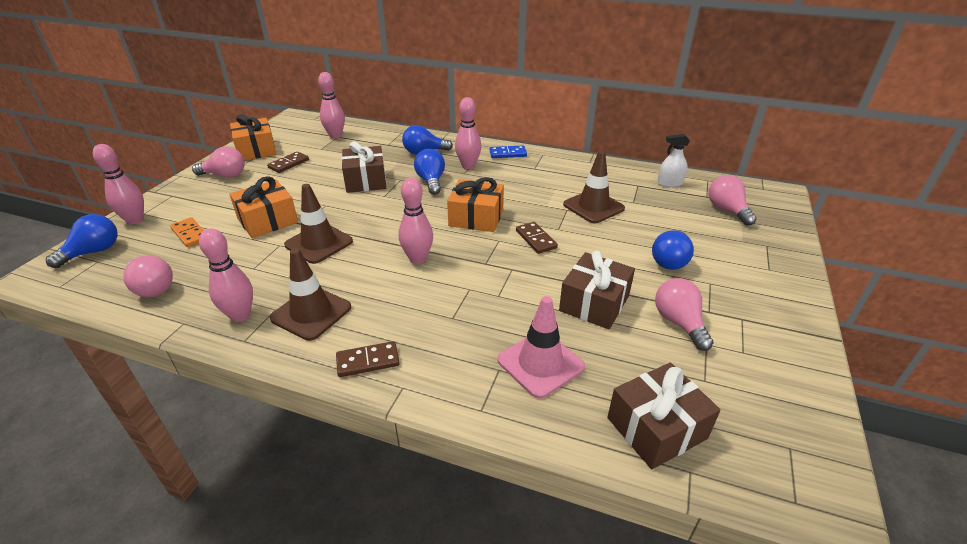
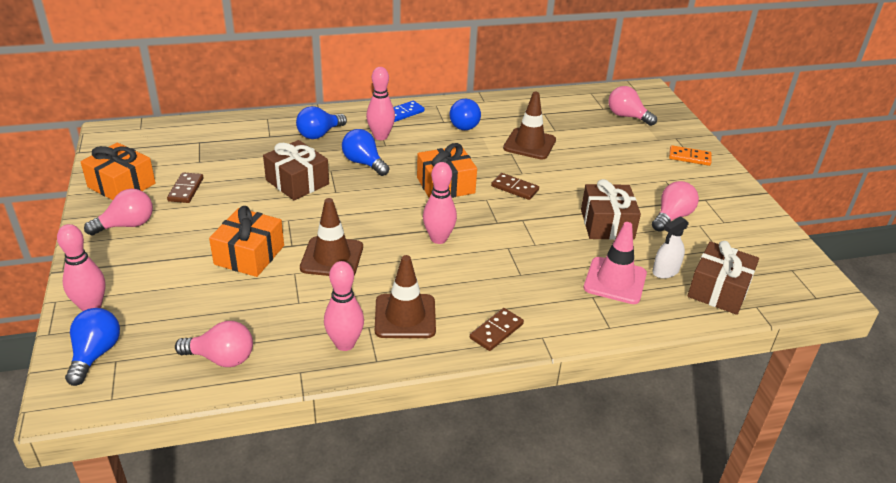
camera: 35 degrees left, 0 degrees up
(190, 234) = (182, 297): orange domino -> orange domino (689, 157)
(335, 136) = (196, 142): pink bowling pin -> none
(669, 183) = (566, 104): white spray bottle -> white spray bottle (665, 271)
(670, 261) = (626, 172): blue light bulb -> blue light bulb (463, 124)
(679, 323) = (672, 217): pink light bulb -> pink light bulb turned 90 degrees clockwise

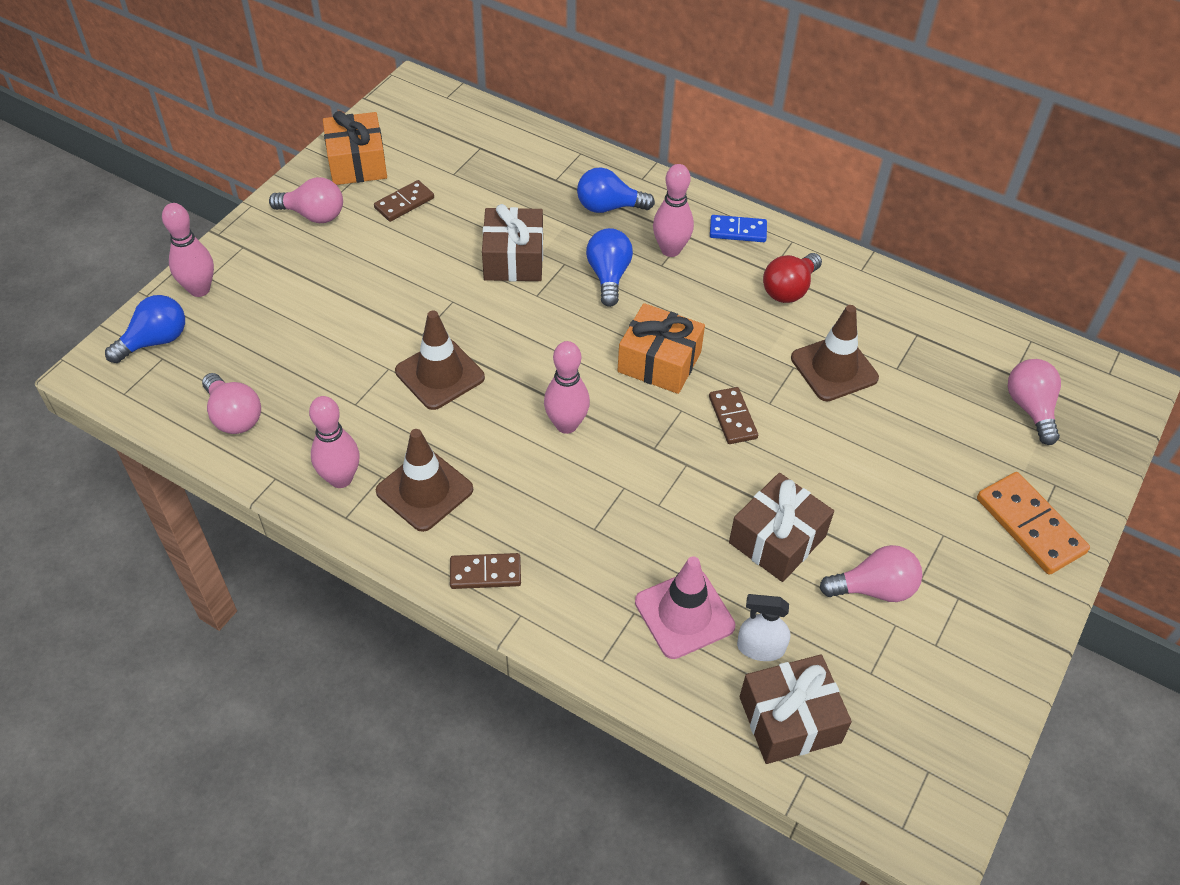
camera: 45 degrees right, 15 degrees up
(249, 255) = (373, 320): orange gift -> none
(463, 124) = (789, 289): blue light bulb -> red light bulb
(689, 157) = (1030, 525): orange domino -> orange domino, size x1.58

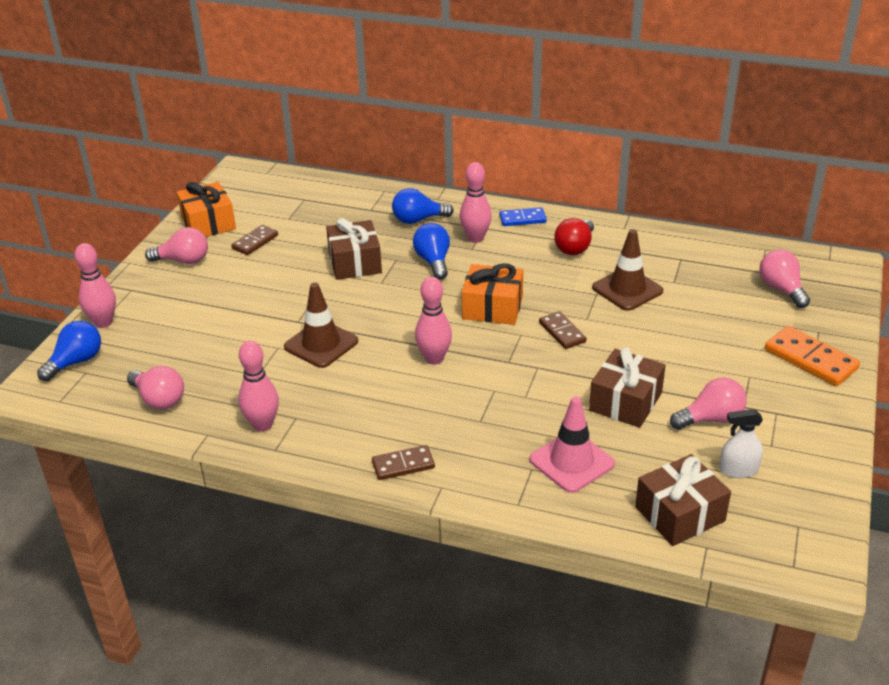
camera: 10 degrees left, 15 degrees down
(424, 490) = (334, 420): brown traffic cone -> none
(760, 648) = (639, 472): white spray bottle -> white spray bottle (738, 470)

